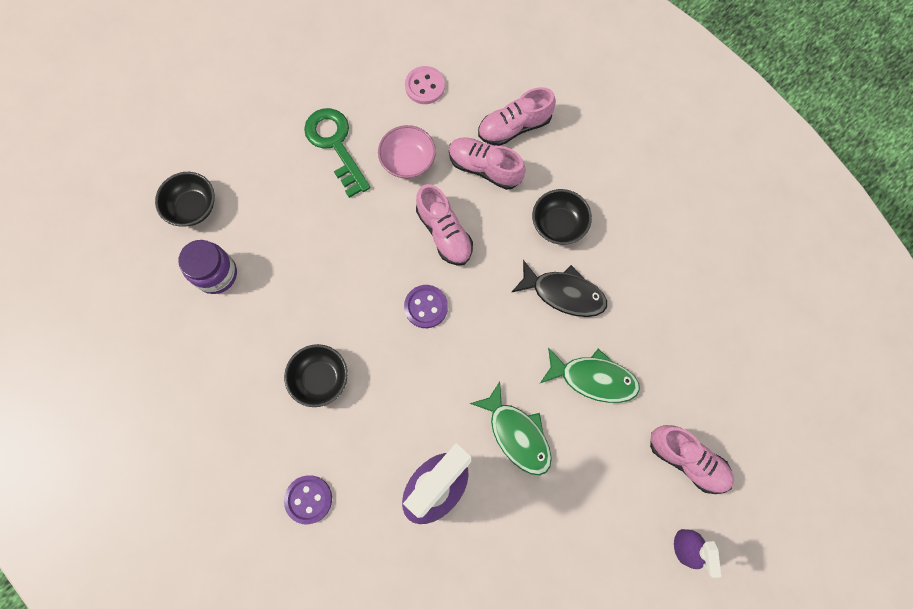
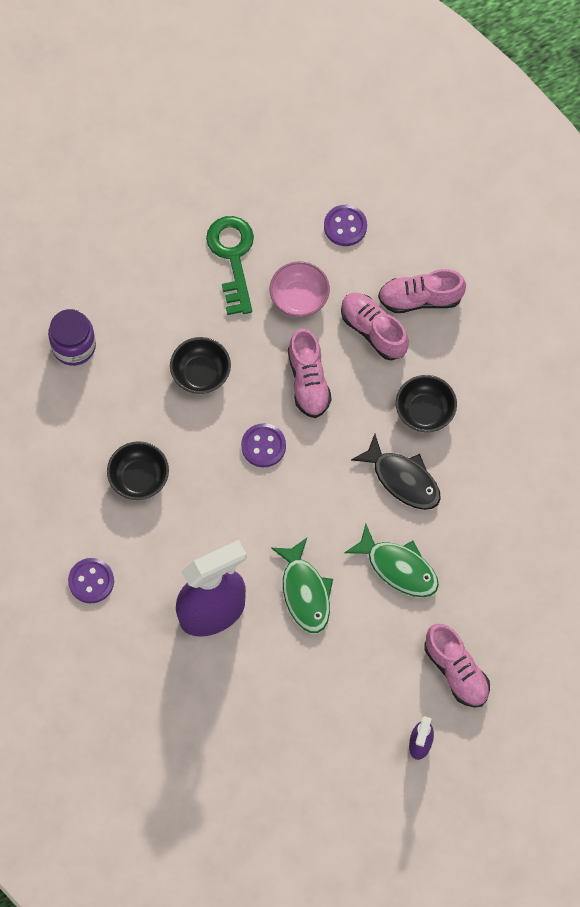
camera: 20 degrees right, 5 degrees down
(193, 207) = (72, 273): black bowl -> black bowl (201, 373)
(425, 86) = (345, 226): pink button -> purple button

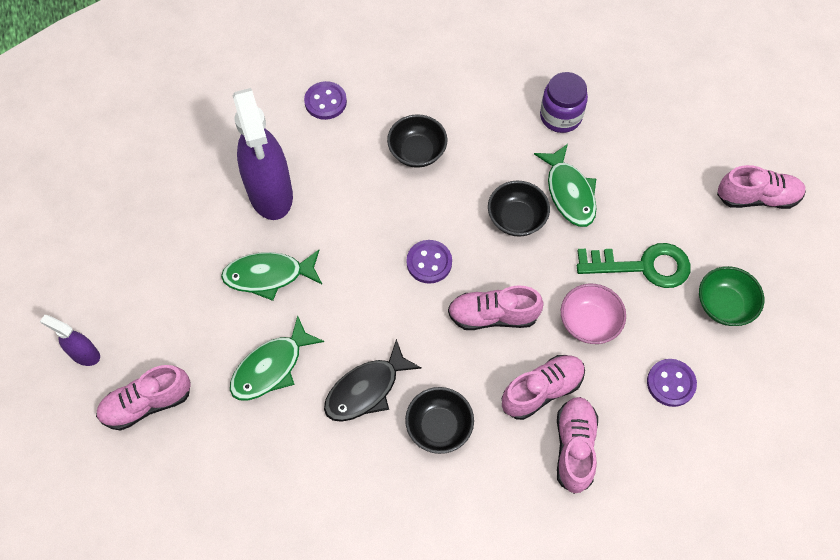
camera: 100 degrees right, 5 degrees down
(140, 163) = (757, 197): none -> pink shoe
(163, 329) = (569, 193): none -> green fish
(260, 187) = (724, 305): none -> green bowl

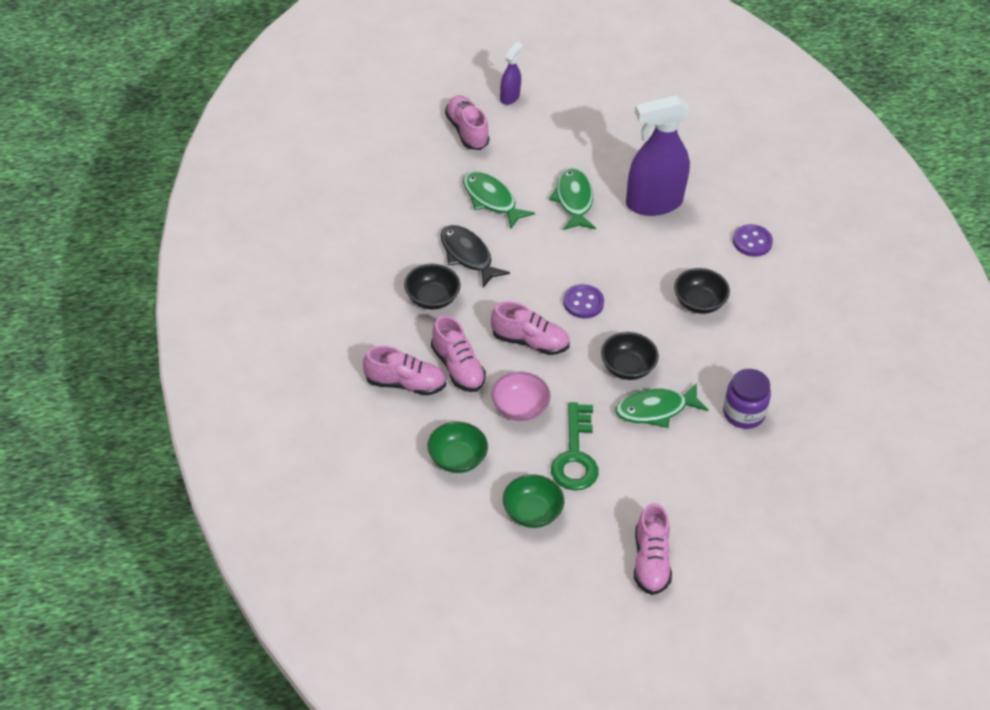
camera: 90 degrees right, 15 degrees down
(493, 316) = (529, 341): pink shoe -> pink shoe turned 105 degrees clockwise
(671, 383) = (457, 459): purple button -> green bowl

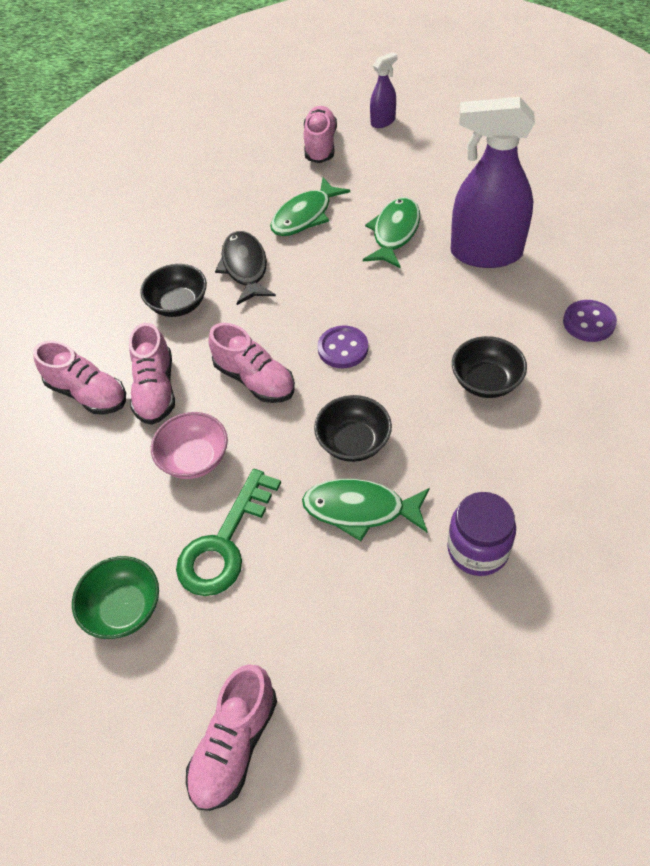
camera: 30 degrees right, 5 degrees up
(457, 459) = (83, 504): green bowl -> none
(491, 200) = (305, 216): green fish -> green fish turned 120 degrees counterclockwise

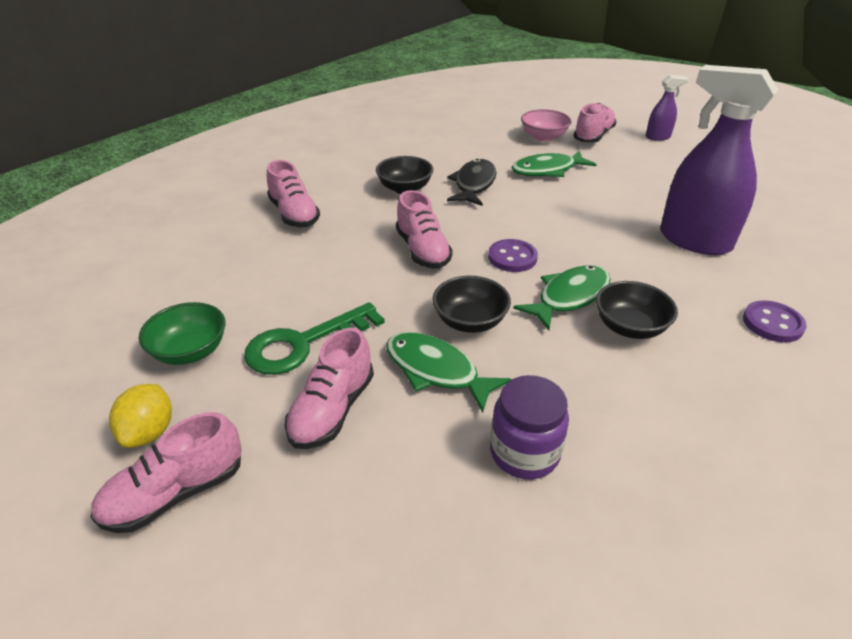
camera: 25 degrees right, 15 degrees down
(156, 390) = (343, 229): pink shoe -> pink shoe (332, 410)
(161, 706) = (149, 432): none -> yellow lemon
(194, 459) = (332, 280): pink bowl -> pink bowl (543, 137)
(394, 233) = (617, 202): green fish -> green fish (569, 297)

